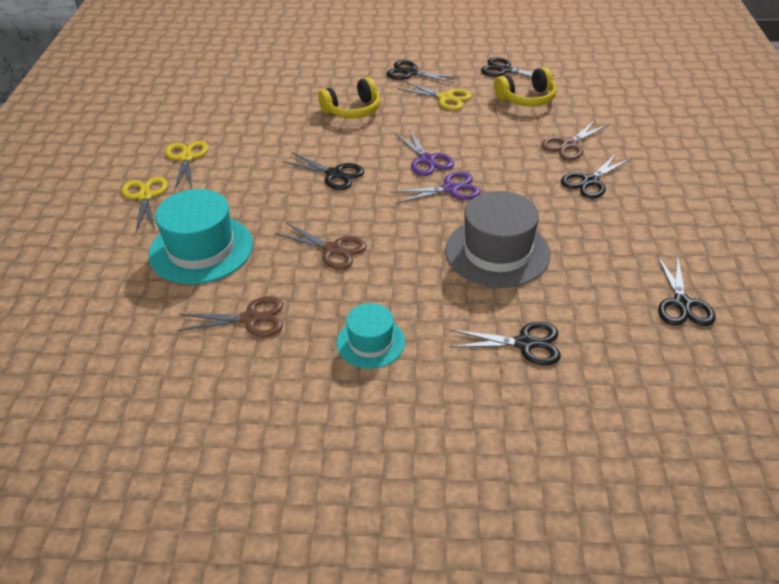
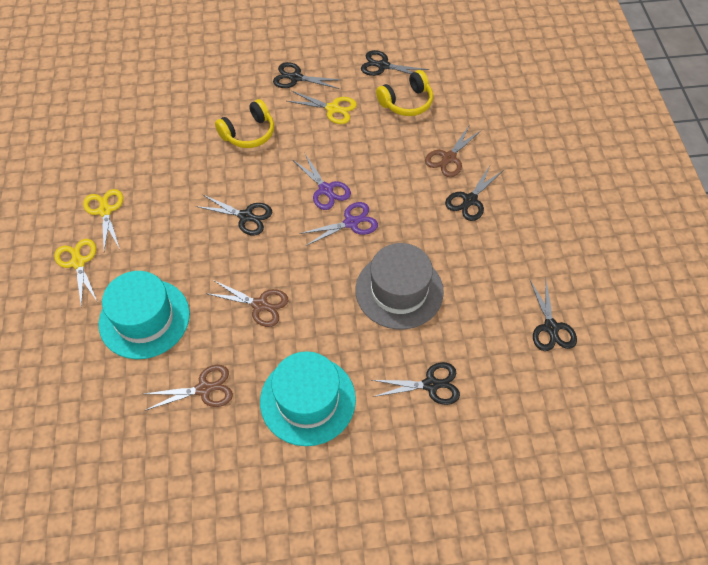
camera: 10 degrees left, 15 degrees up
(370, 342) = (307, 400): turquoise hat -> turquoise hat, size x1.71

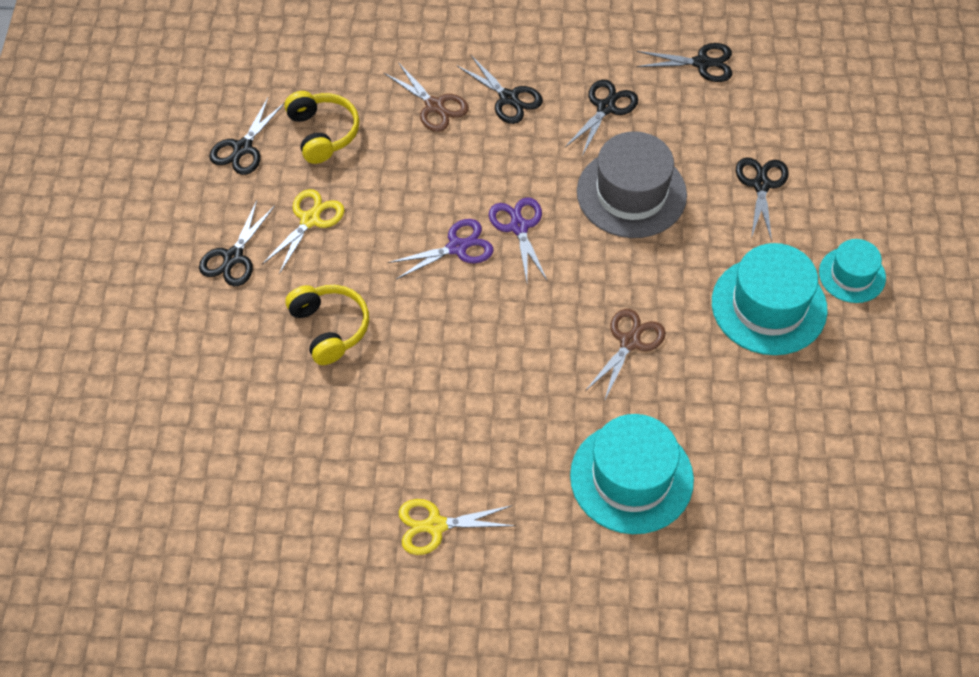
camera: 80 degrees left, 0 degrees up
(78, 262) = (524, 562): yellow scissors -> none
(204, 389) = (743, 413): brown scissors -> none
(246, 216) = (484, 345): black scissors -> black scissors (606, 107)
(350, 465) = (852, 275): none -> turquoise hat

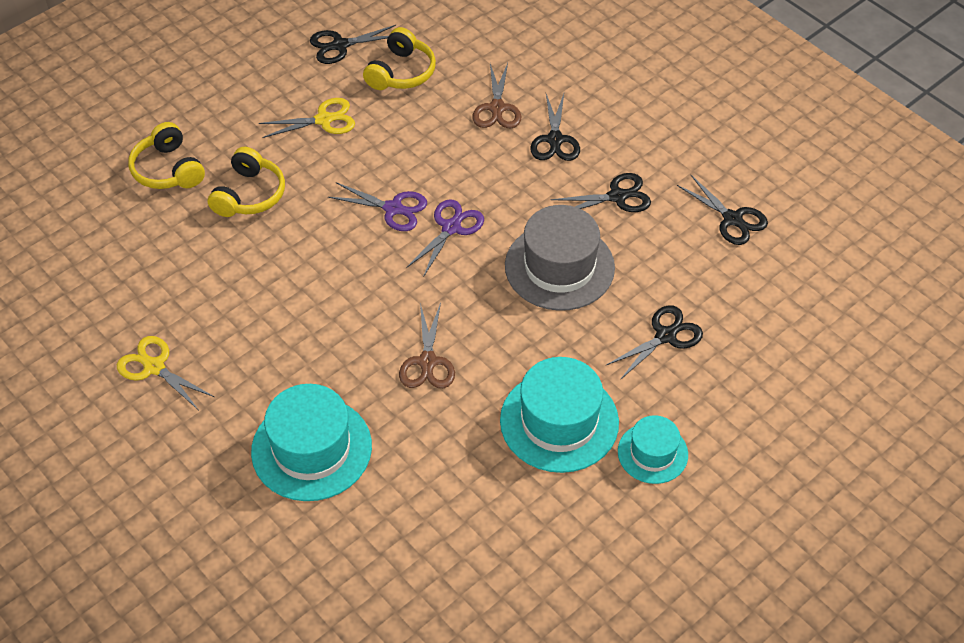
camera: 45 degrees right, 5 degrees down
(233, 257) = (249, 107): black scissors -> none
(233, 363) = (168, 169): none -> yellow headphones
(630, 342) = (427, 362): brown scissors -> brown scissors turned 105 degrees clockwise

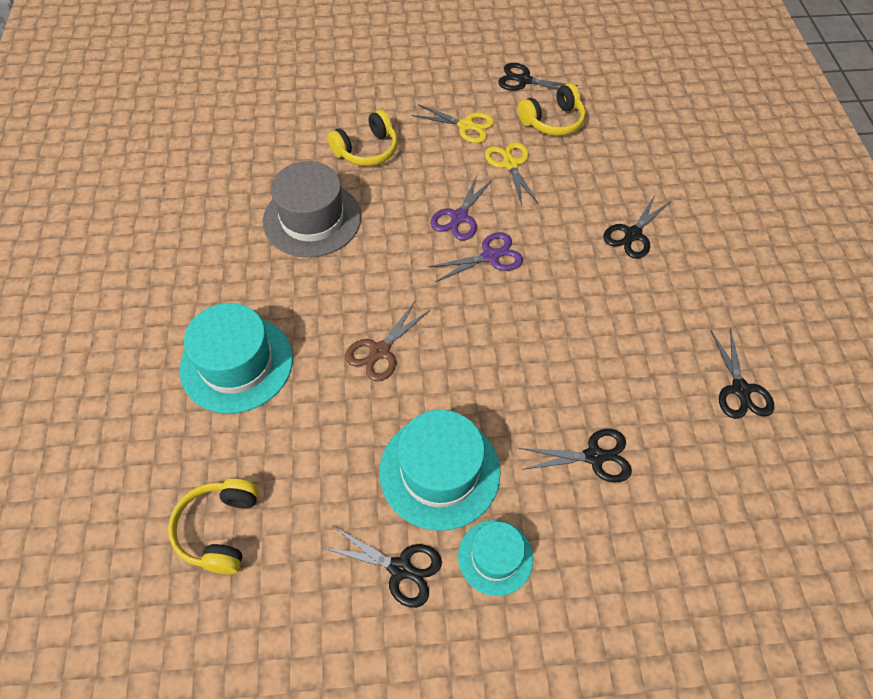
camera: 35 degrees right, 5 degrees up
(154, 367) = (193, 233): yellow scissors -> yellow scissors (510, 164)
(168, 169) = (330, 104): yellow headphones -> yellow headphones (220, 529)
(393, 209) = (459, 217): purple scissors -> purple scissors turned 60 degrees clockwise
(497, 108) = (605, 185): brown scissors -> none
(559, 267) = (551, 339): grey hat -> grey hat (312, 219)
(617, 196) = (649, 310): black scissors -> black scissors (400, 569)

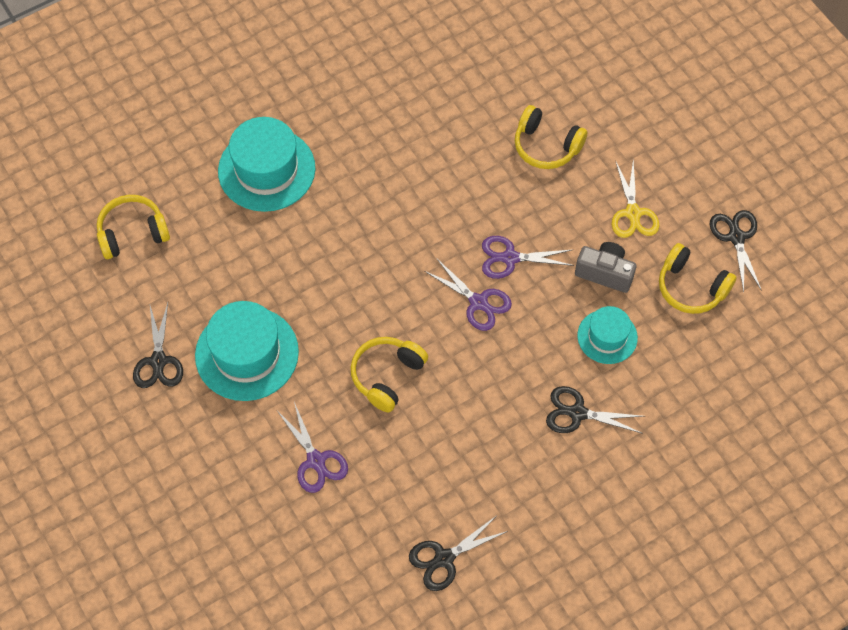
camera: 65 degrees right, 5 degrees up
(312, 219) = (438, 145): grey hat -> none
(380, 351) = (331, 262): brown scissors -> none
(495, 557) = (196, 421): turquoise hat -> turquoise hat (607, 336)
(510, 164) = (605, 273): yellow scissors -> grey camera
(529, 356) = (387, 376): none -> yellow headphones
(594, 456) = (316, 461): black scissors -> purple scissors

